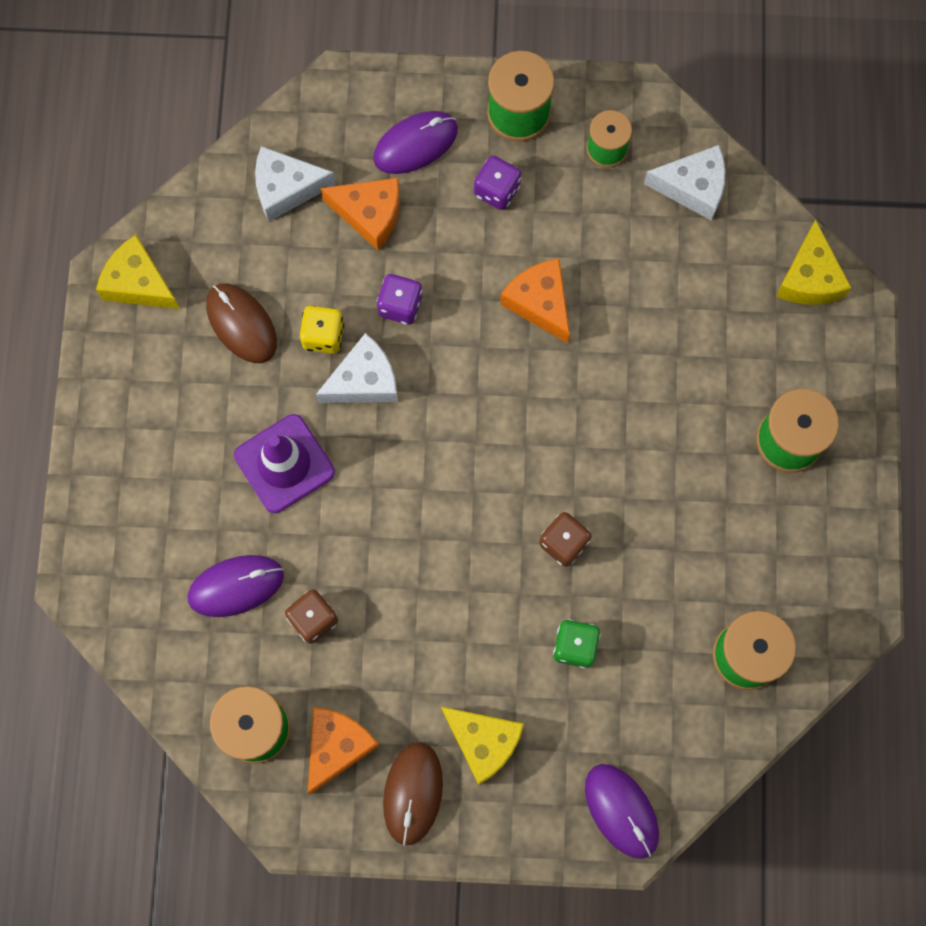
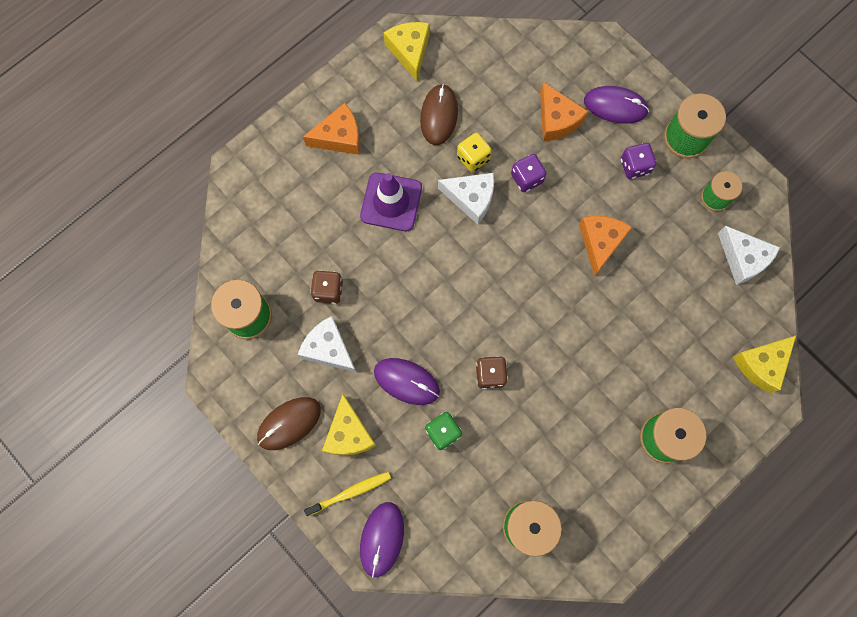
camera: 45 degrees right, 0 degrees up
(236, 586) = (308, 238): purple mouse -> purple mouse (406, 381)
(286, 188) = (527, 70): white cheese -> white cheese (328, 349)
(337, 746) = (277, 363): orange cheese -> orange cheese (339, 137)
(544, 798) = (350, 492): none -> yellow toothbrush

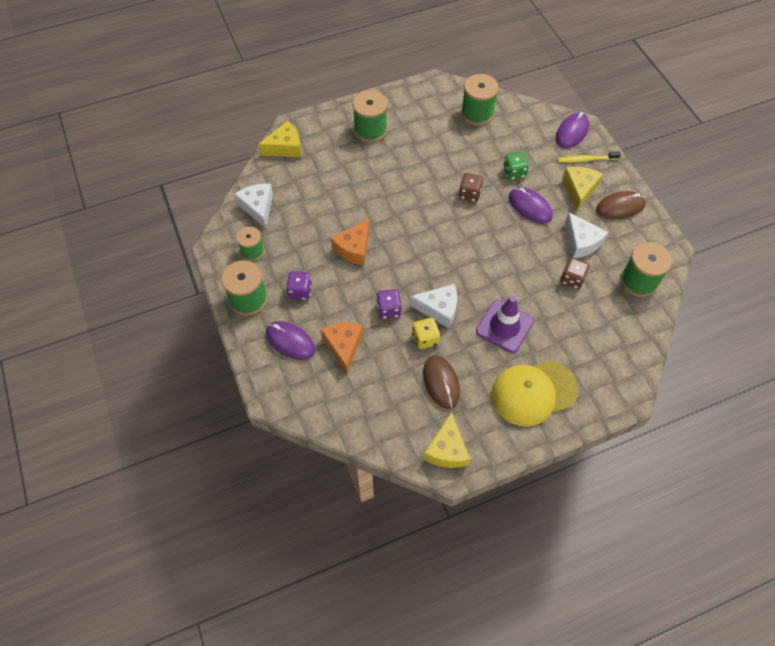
camera: 160 degrees left, 15 degrees down
(339, 137) = (533, 392): orange cheese -> yellow cap
(439, 116) = (441, 382): brown mouse -> brown mouse turned 45 degrees counterclockwise
(471, 198) = (439, 309): white cheese -> white cheese turned 150 degrees clockwise

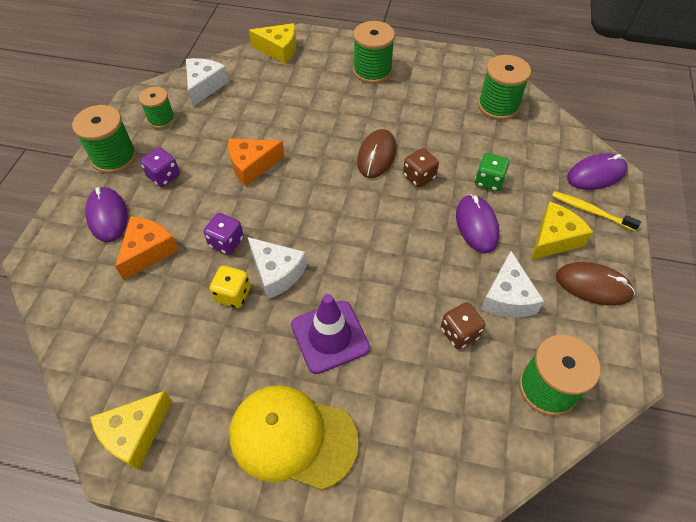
camera: 35 degrees right, 5 degrees down
(441, 382) = (203, 352): brown mouse -> brown mouse (377, 156)

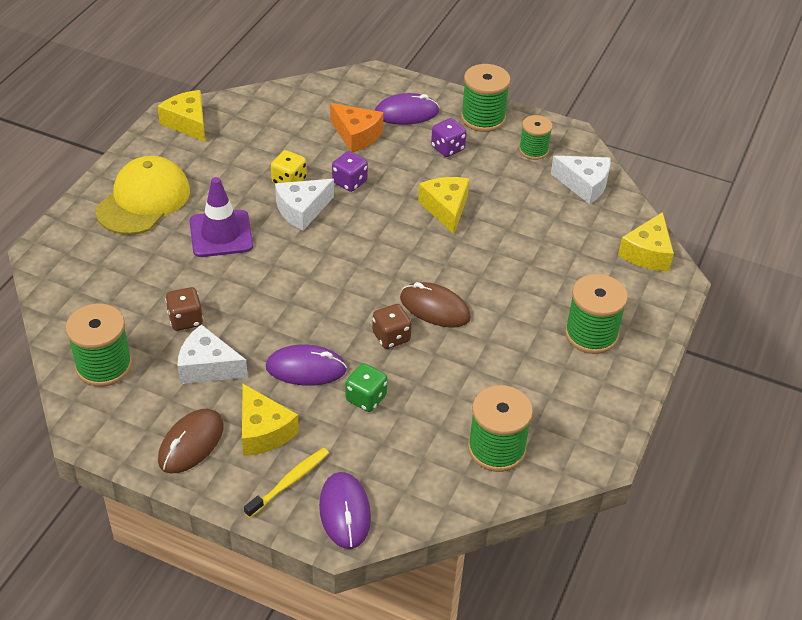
camera: 100 degrees right, 10 degrees down
(252, 166) = (446, 209): orange cheese -> yellow cheese

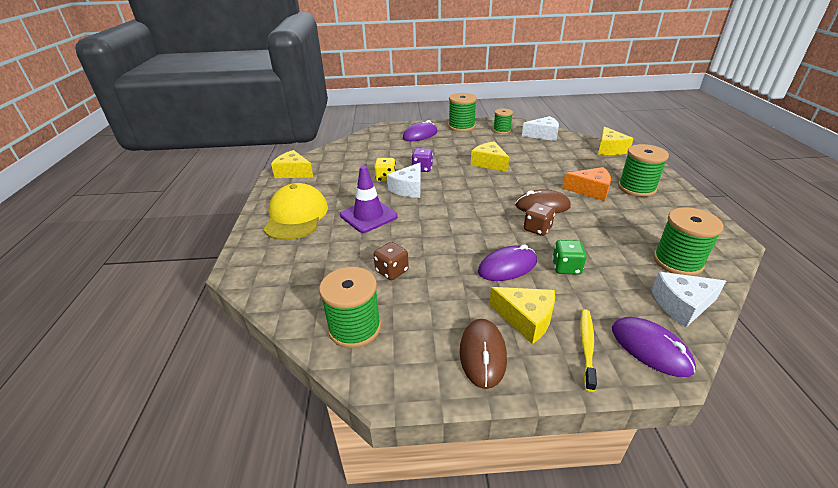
camera: 25 degrees left, 10 degrees down
(207, 367) = (438, 294): white cheese -> white cheese (682, 305)
(356, 135) = (403, 150): orange cheese -> orange cheese (590, 190)
(447, 148) = (458, 141): purple dice -> none

